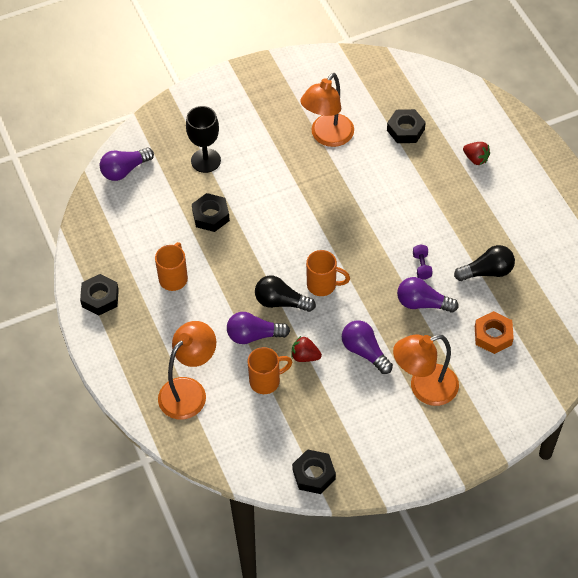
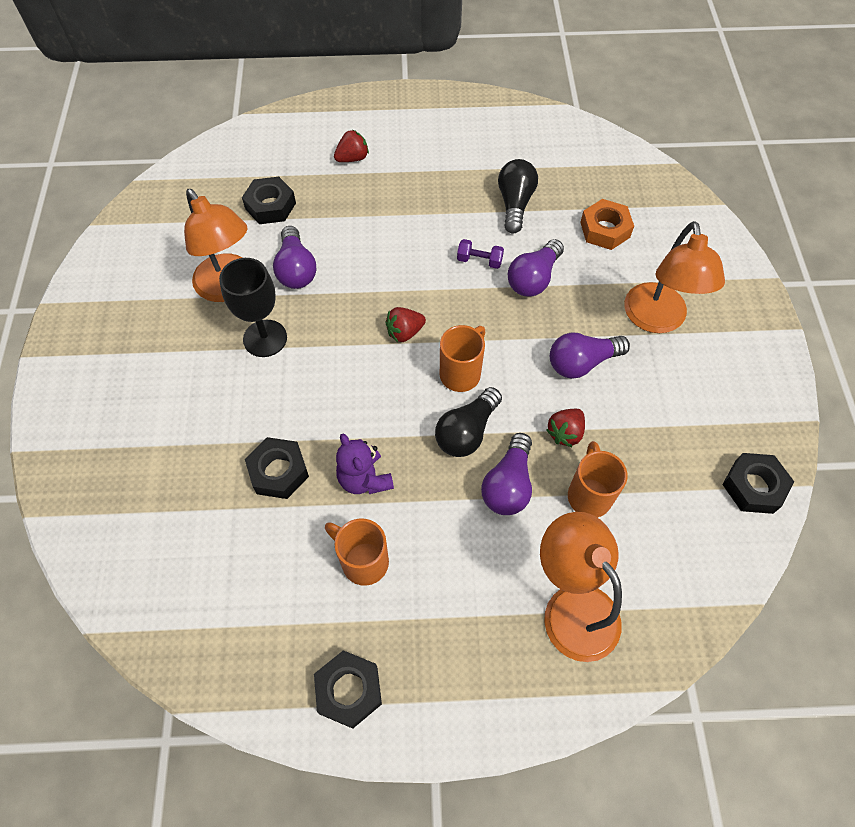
camera: 70 degrees left, 5 degrees up
(125, 170) = (124, 567): purple light bulb -> purple light bulb (296, 269)
(205, 160) = (177, 445): black goblet -> black goblet (265, 338)
(225, 260) = (364, 479): none -> purple teddy bear
(339, 243) = (404, 332): none -> red strawberry

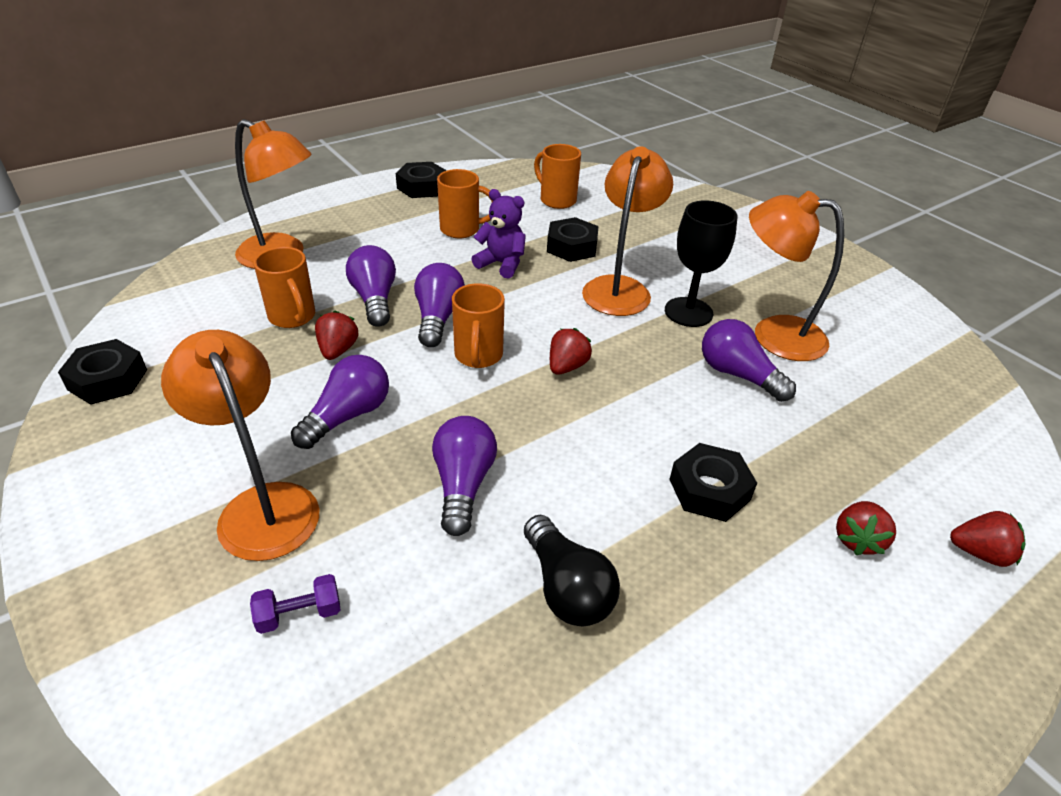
camera: 145 degrees right, 20 degrees down
(218, 568) = (556, 200): none -> orange mug
(270, 206) = (854, 424): black nut -> black nut (709, 490)
(290, 392) = (620, 288): none -> orange lamp
(303, 128) = (980, 553): none -> red strawberry
(467, 432) = (438, 318): black light bulb -> purple light bulb
(479, 261) = (550, 476): purple dumbbell -> purple dumbbell (299, 614)
(605, 230) = (395, 615): orange nut -> none

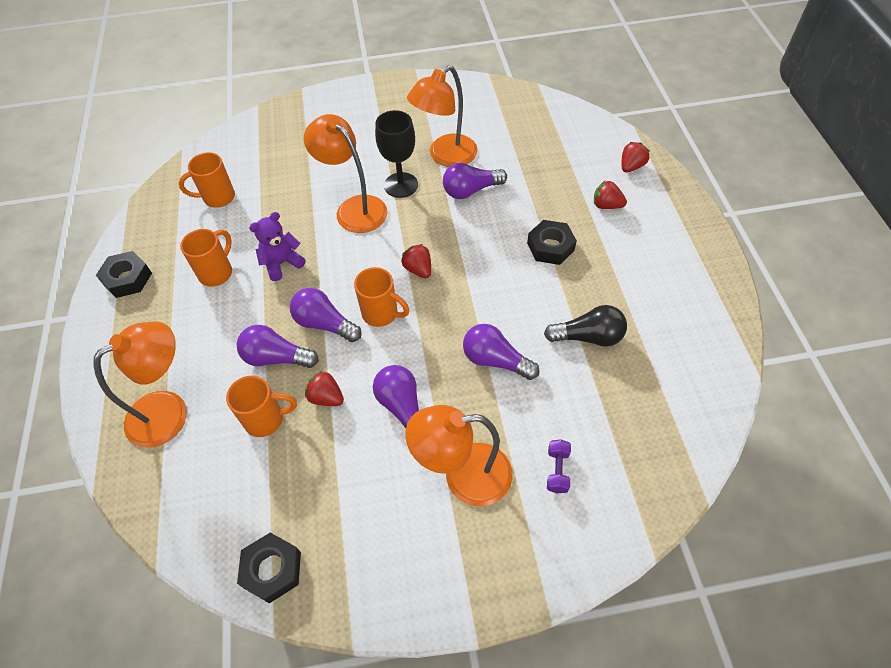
camera: 60 degrees left, 15 degrees up
(572, 247) = (288, 214): black nut -> none
(857, 540) = (606, 205): red strawberry -> red strawberry turned 150 degrees clockwise

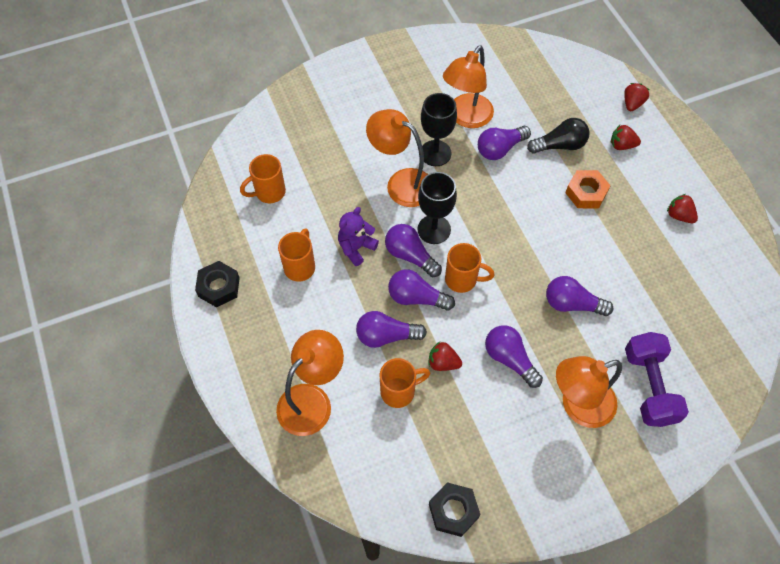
camera: 15 degrees left, 5 degrees up
(335, 280) = (410, 256): none -> purple light bulb
(370, 258) = (434, 229): none -> black goblet
(418, 269) = (480, 233): red strawberry -> red strawberry (679, 215)
(550, 247) = (586, 193): black nut -> orange nut
(557, 470) = (649, 386): purple dumbbell -> purple dumbbell, size x2.18
(588, 337) = (641, 270): black light bulb -> black light bulb (560, 145)

